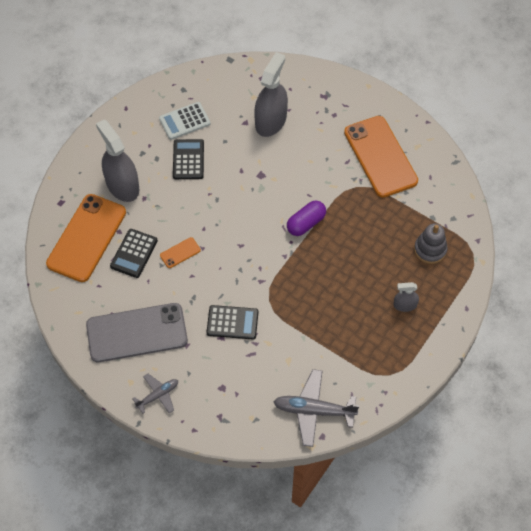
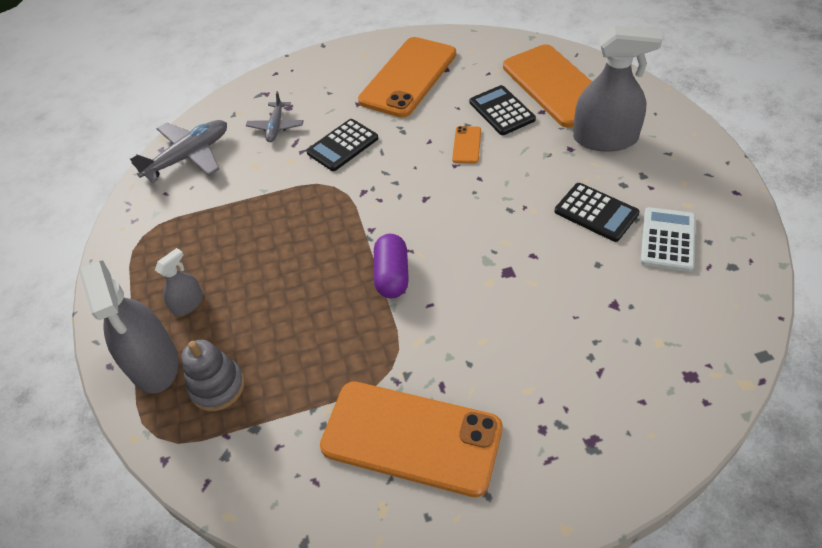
camera: 135 degrees right, 10 degrees down
(137, 332) = (408, 77): grey phone -> orange phone
(158, 395) = (332, 65): grey plane -> grey plane (276, 127)
(270, 121) = (594, 336): grey spray bottle -> grey spray bottle (154, 363)

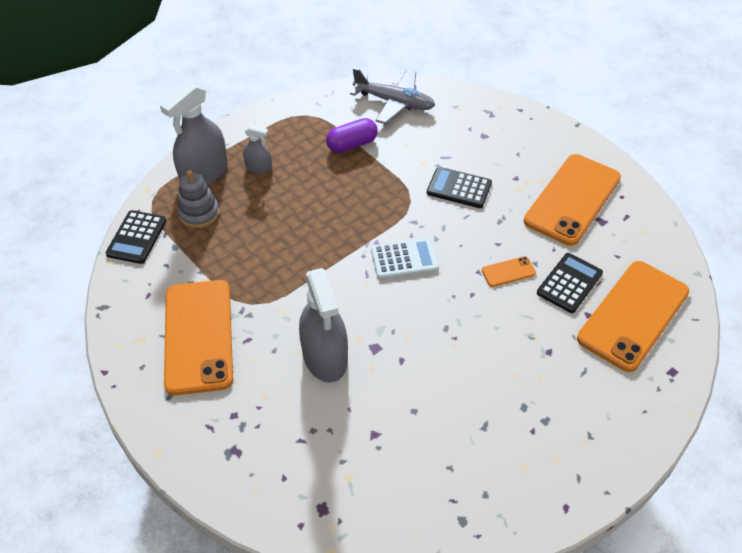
camera: 60 degrees right, 0 degrees up
(276, 127) = (456, 138): grey plane -> none
(392, 275) = (336, 273): purple capsule -> purple capsule (352, 144)
(408, 77) = (572, 199): orange phone -> orange phone turned 60 degrees counterclockwise
(596, 212) = (475, 394): black calculator -> black calculator (136, 237)
(605, 139) = (579, 376): grey spray bottle -> grey spray bottle (325, 356)
(667, 239) = (470, 459): white calculator -> white calculator (404, 259)

